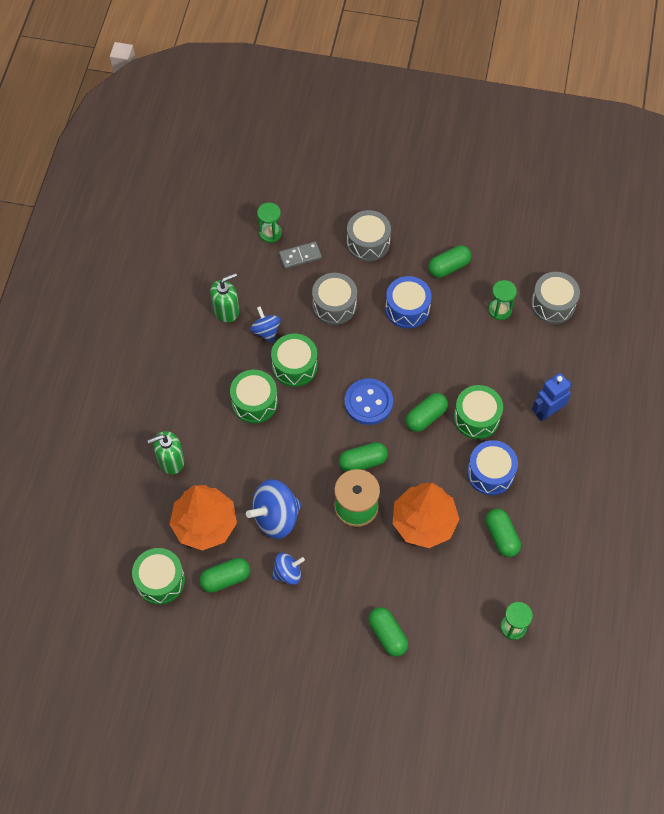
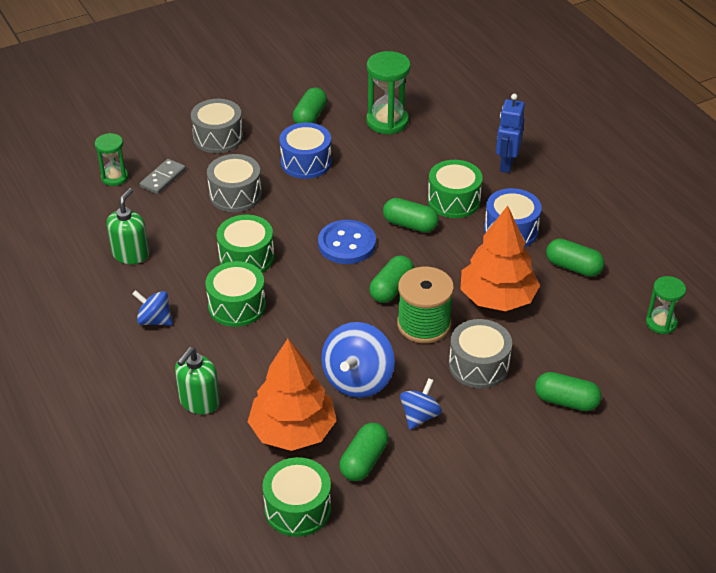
camera: 40 degrees left, 20 degrees down
(266, 331) = (189, 248): blue spinning top -> blue spinning top (155, 320)
(426, 417) = (410, 224): green capsule -> green capsule turned 75 degrees counterclockwise
(500, 310) = (387, 121): green hourglass -> green hourglass, size x1.62
(553, 304) = (426, 96): grey drum -> grey drum (479, 365)

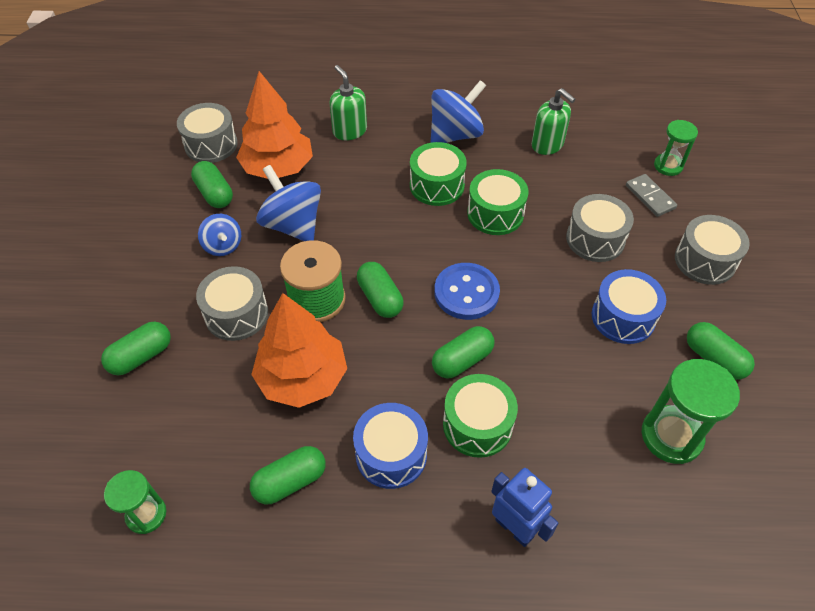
camera: 120 degrees right, 10 degrees up
(155, 320) = (455, 134): blue spinning top -> blue spinning top, size x1.72
(297, 508) = (211, 144): green drum -> grey drum

